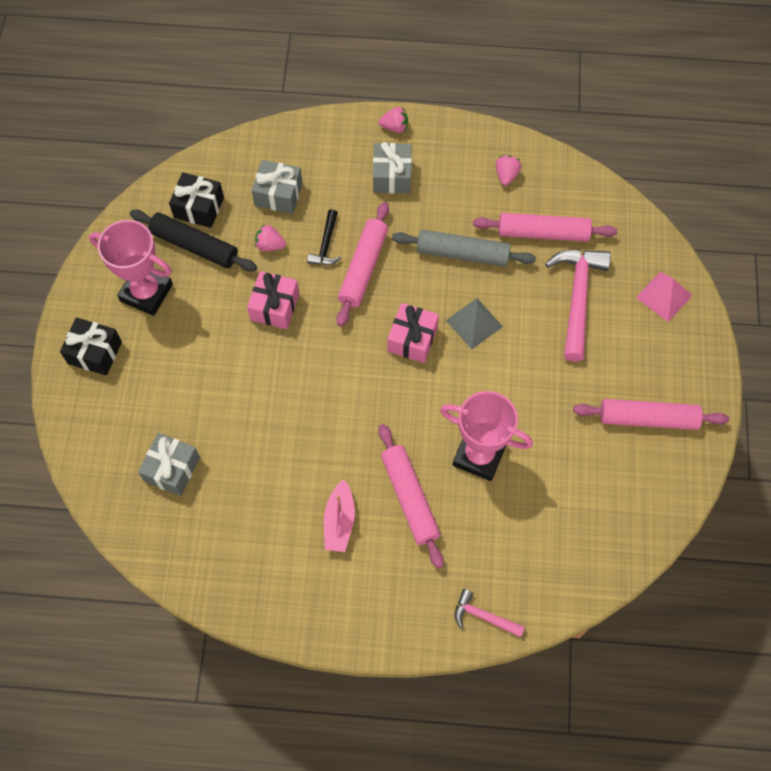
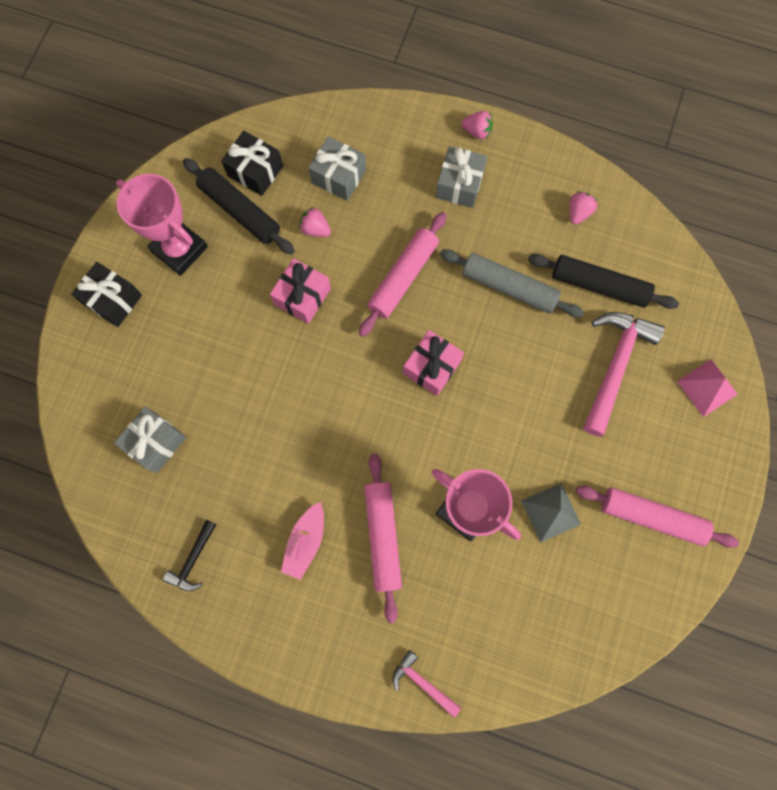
camera: 15 degrees right, 10 degrees up
(326, 244) = (372, 242): black hammer -> black hammer (193, 559)
(474, 323) = (500, 366): grey pyramid -> grey pyramid (550, 512)
(543, 232) = (599, 285): pink rolling pin -> black rolling pin

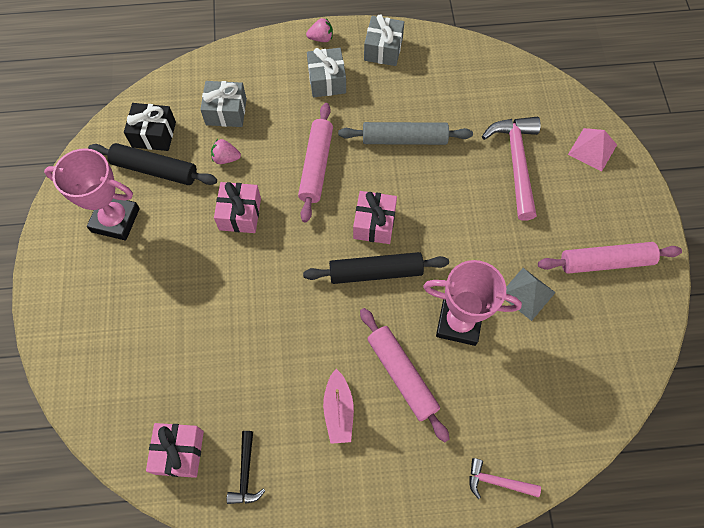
camera: 25 degrees left, 10 degrees down
(113, 300) = (73, 285): black gift -> none
(142, 511) = (179, 452): none -> pink gift
(156, 442) = (165, 387): grey gift -> grey gift (383, 49)
(578, 212) = (429, 65): pink strawberry -> none
(599, 285) = (472, 110): black rolling pin -> black rolling pin (375, 272)

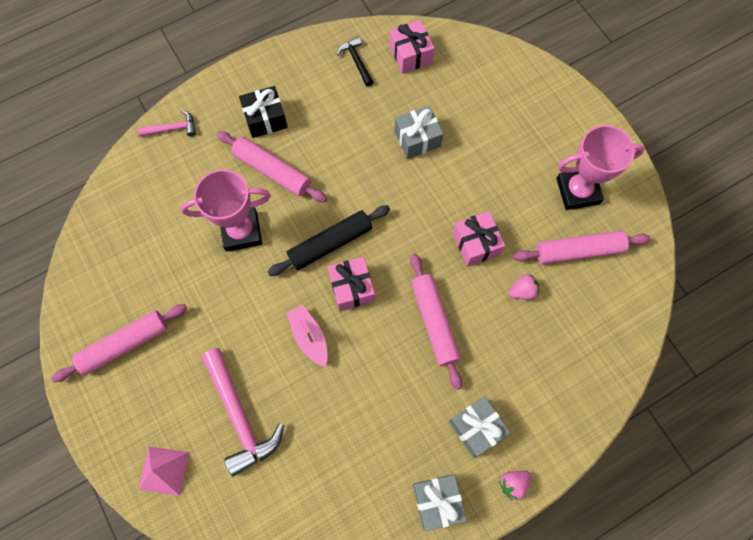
camera: 155 degrees right, 5 degrees up
(154, 134) = (605, 285): black gift -> black gift (265, 118)
(155, 170) = (578, 250): black rolling pin -> pink rolling pin
(226, 112) = (554, 341): grey gift -> grey gift (417, 138)
(338, 410) = (310, 126): pink boat -> pink boat (309, 337)
(404, 139) = (363, 392): grey rolling pin -> none
(527, 293) = (190, 282): grey pyramid -> none

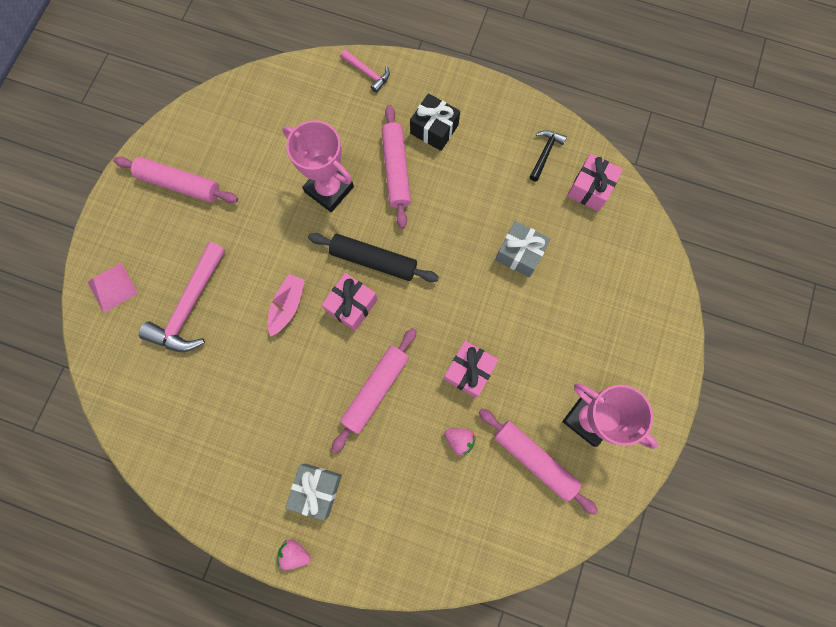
camera: 50 degrees right, 5 degrees up
(437, 501) = (237, 503): grey gift -> none

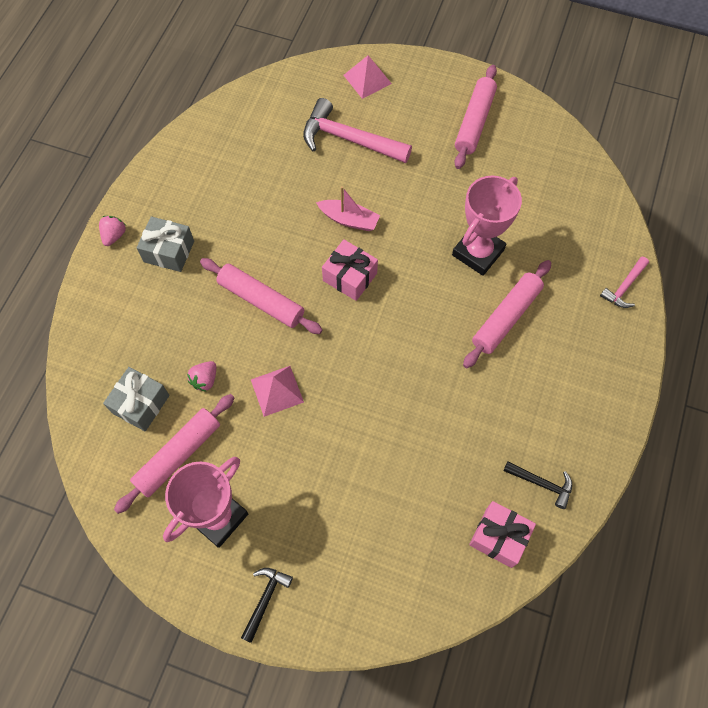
camera: 90 degrees right, 10 degrees down
(373, 261) = (399, 296): black rolling pin -> none
(396, 170) = (506, 317): pink rolling pin -> pink rolling pin turned 45 degrees counterclockwise
(434, 129) = (561, 357): black gift -> none
(469, 371) = (277, 390): pink gift -> pink pyramid
(519, 254) = (411, 448): grey gift -> grey gift (141, 404)
(655, 373) = (265, 599): none -> black hammer

